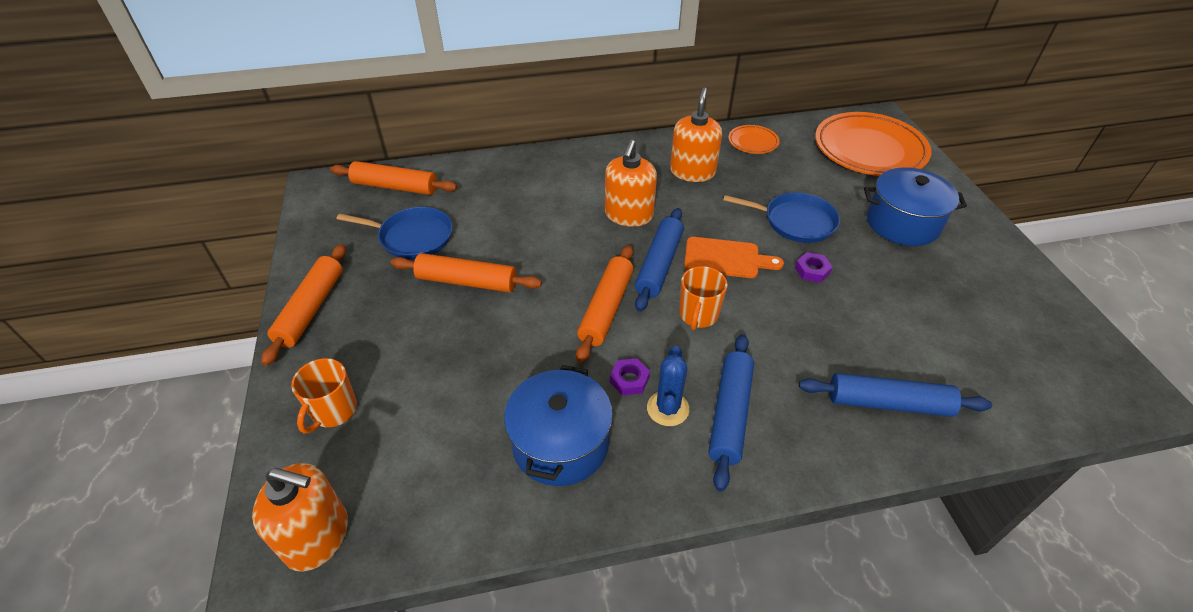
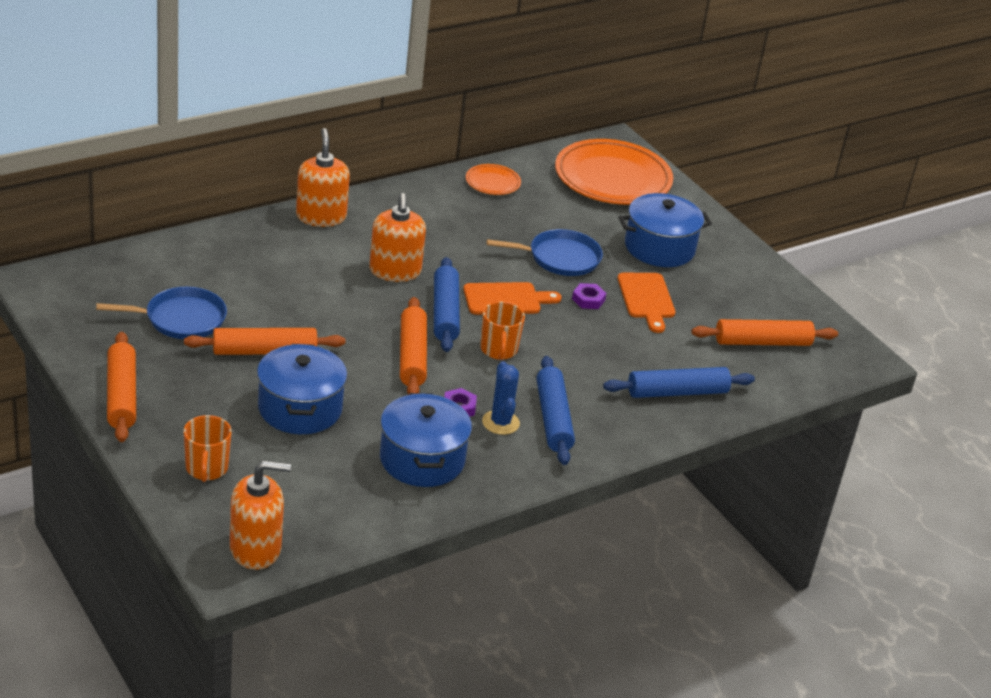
camera: 25 degrees left, 10 degrees down
(395, 187) = (126, 272): orange rolling pin -> orange rolling pin (762, 342)
(465, 352) = (300, 408): none -> blue pot
(692, 172) = (441, 221): orange soap dispenser -> orange soap dispenser (321, 216)
(876, 278) = (646, 299): none -> orange cutting board

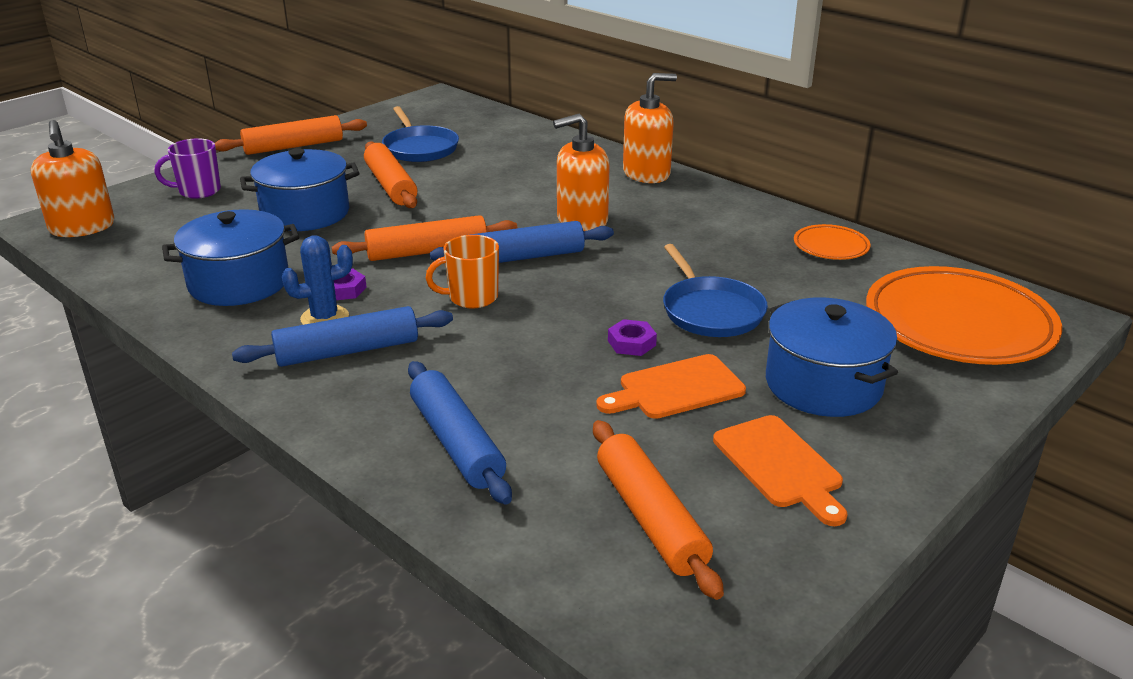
camera: 80 degrees right, 5 degrees down
(206, 469) = (198, 191): orange mug -> purple mug
(506, 299) = (582, 288): orange cutting board -> orange cutting board (780, 465)

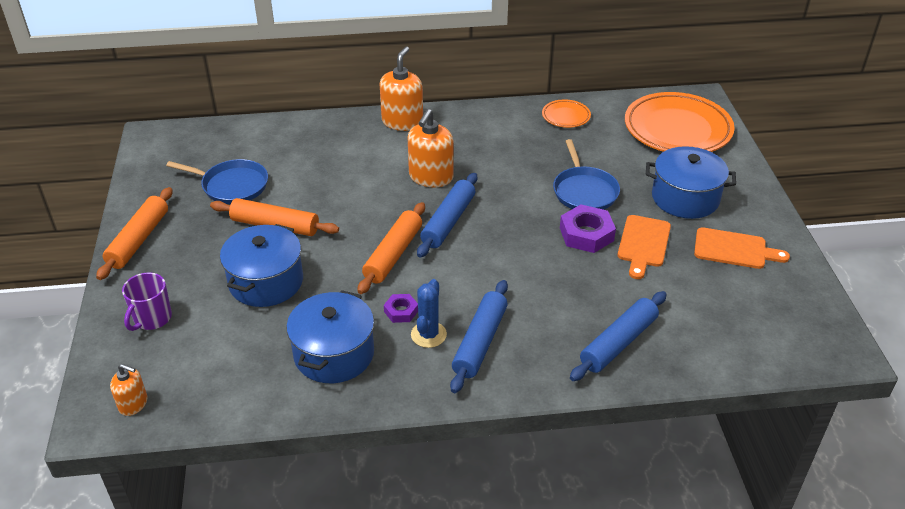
camera: 50 degrees left, 10 degrees up
(82, 227) = (133, 404): orange soap dispenser -> orange soap dispenser, size x0.57
(457, 443) = (618, 343): blue rolling pin -> blue rolling pin turned 60 degrees counterclockwise
(472, 297) = (473, 265): orange mug -> none
(631, 343) = (586, 234): purple nut -> purple nut, size x1.78
(650, 517) = (737, 310): orange rolling pin -> none
(710, 311) = (584, 191): blue pan -> blue pan turned 60 degrees clockwise

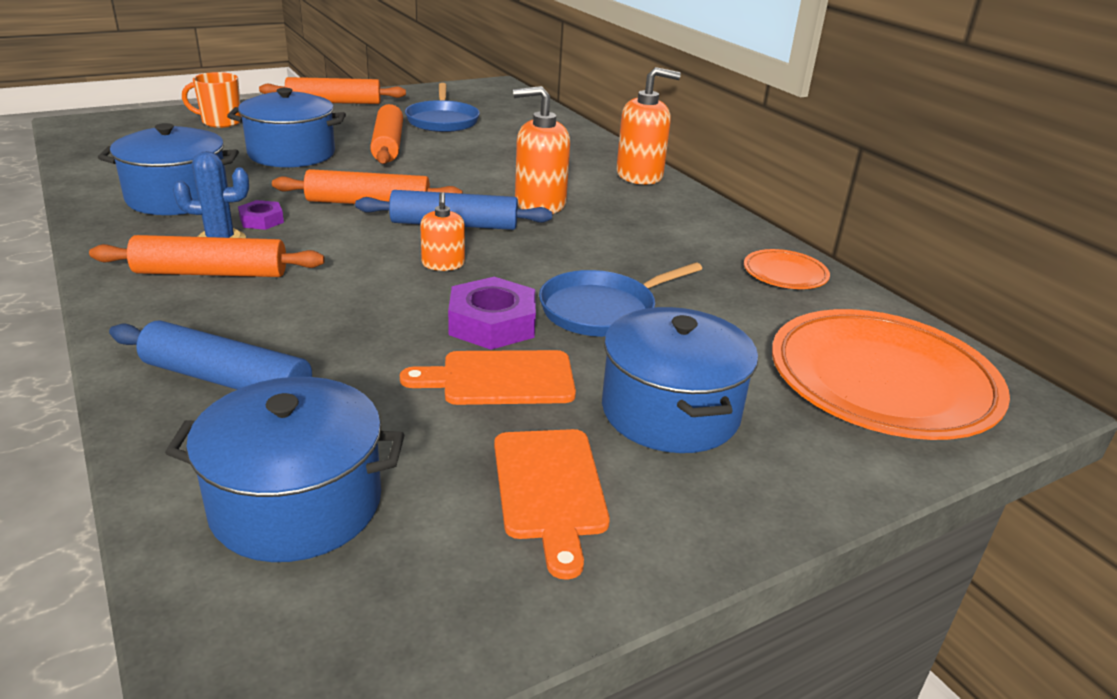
camera: 65 degrees right, 10 degrees down
(133, 404) = (99, 132): orange soap dispenser -> orange soap dispenser (443, 264)
(152, 318) = (220, 122): purple mug -> orange mug
(480, 342) = (211, 273): blue rolling pin -> orange rolling pin
(729, 327) = (296, 503): none -> blue pot

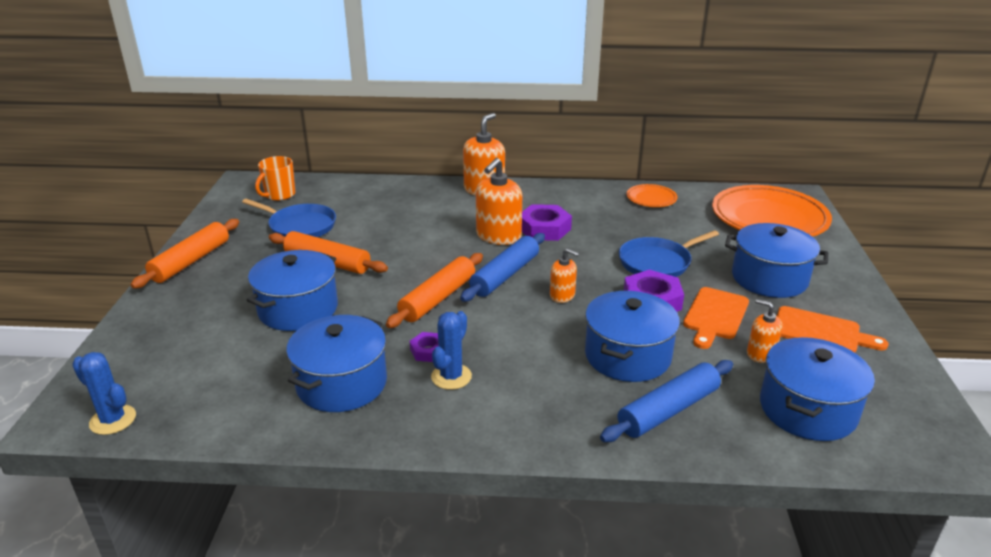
camera: 55 degrees left, 0 degrees up
(81, 137) = (113, 420): none -> blue cactus
(211, 273) = (506, 391): orange rolling pin -> none
(220, 122) = (170, 329): orange mug -> orange mug (279, 195)
(337, 330) = (627, 356): none -> blue pot
(426, 435) = (760, 354): none -> orange soap dispenser
(593, 223) = (544, 228): none -> purple nut
(602, 310) = (657, 262): blue pan -> blue pan turned 60 degrees clockwise

